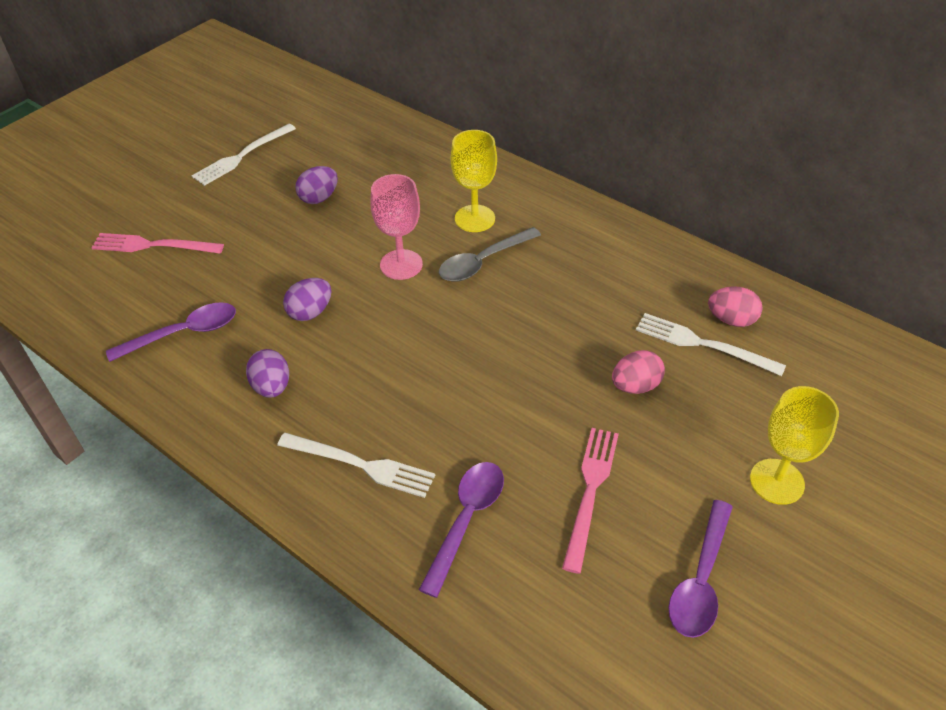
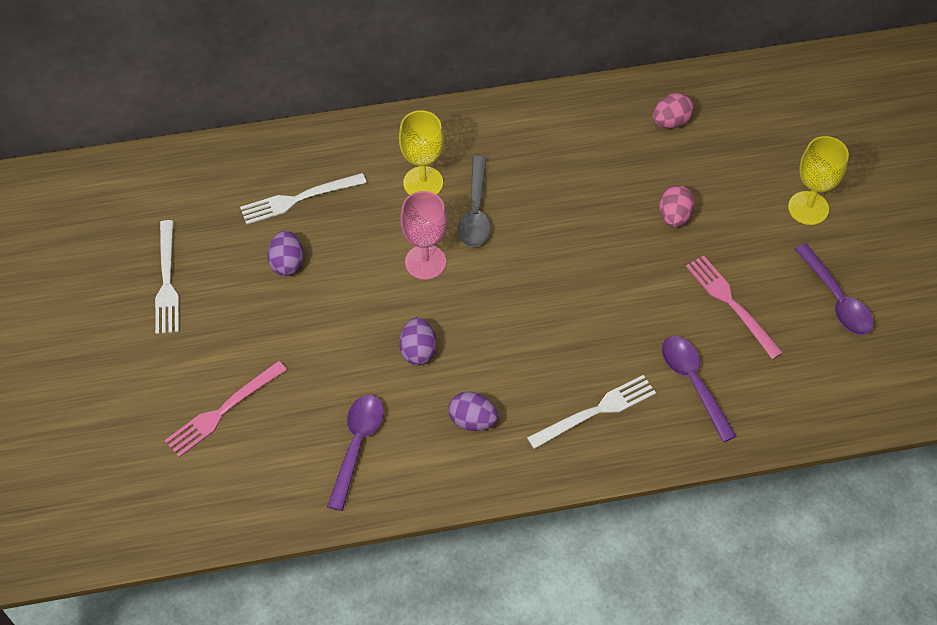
camera: 50 degrees left, 10 degrees up
(703, 344) = (675, 153): white fork -> white fork (298, 199)

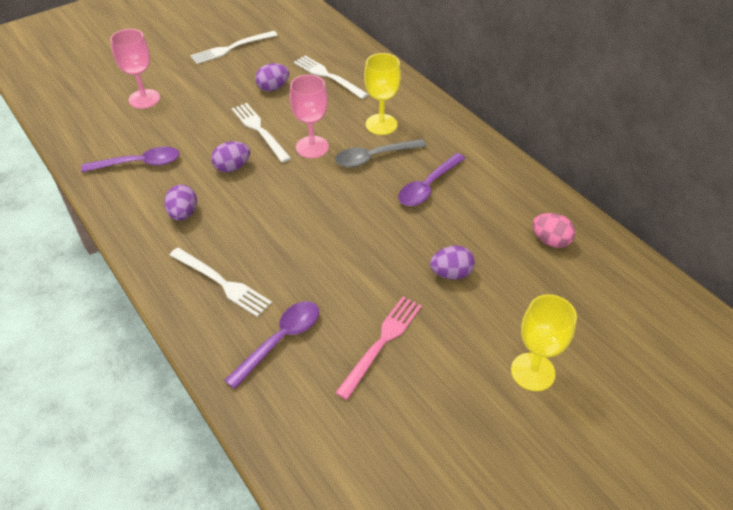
camera: 65 degrees right, 10 degrees down
(223, 411) = (144, 99): pink fork -> pink goblet
(364, 303) = (259, 130): none -> white fork
(674, 216) = (451, 273): pink egg -> purple egg
(836, 299) = (438, 429): purple spoon -> purple spoon (428, 186)

